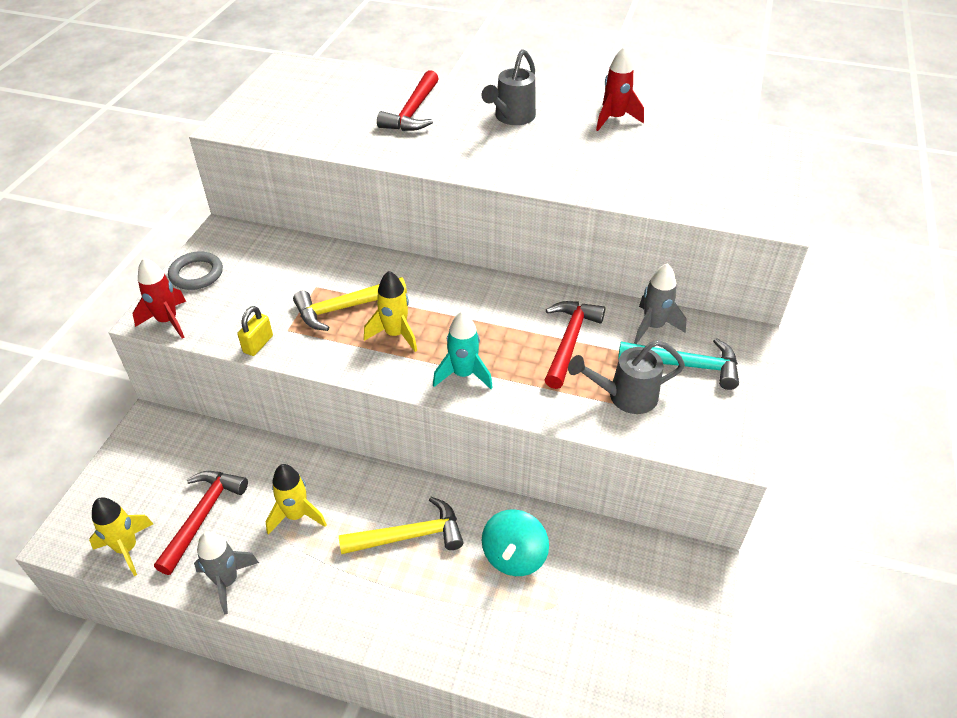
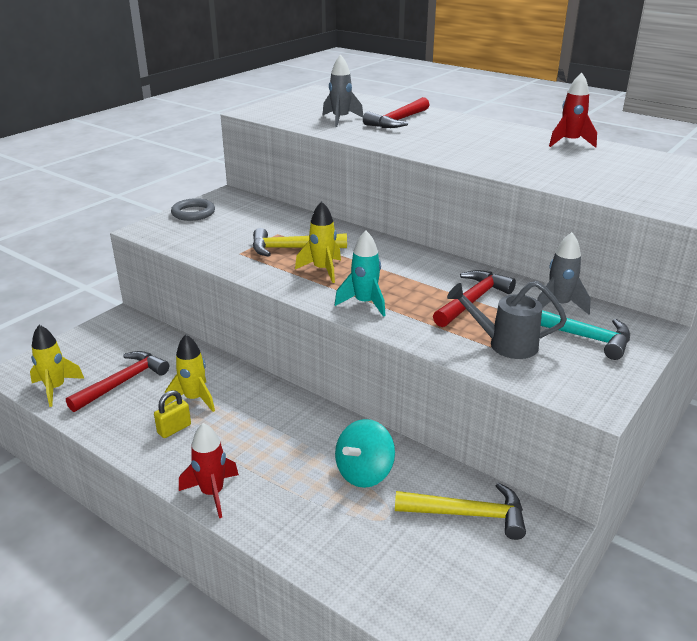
camera: 20 degrees right, 15 degrees down
(168, 321) = (155, 233): red rocket -> red rocket (212, 493)
(227, 581) = (114, 428): grey rocket -> grey rocket (340, 119)
(258, 344) = (211, 257): yellow padlock -> yellow padlock (174, 429)
(409, 536) = (279, 435): yellow hammer -> yellow hammer (468, 514)
(511, 118) = (478, 132): grey watering can -> none

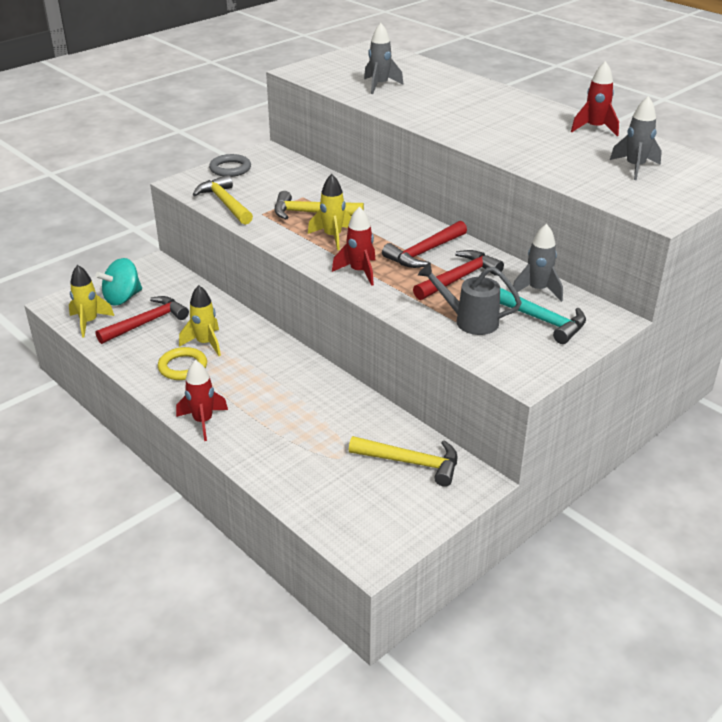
camera: 10 degrees right, 5 degrees up
(174, 429) = (183, 367): yellow padlock -> yellow ring
(197, 246) = (225, 203): none -> yellow hammer
(364, 473) = (334, 420): turquoise spinning top -> turquoise spinning top (122, 298)
(365, 303) = (359, 272): turquoise rocket -> red rocket
(398, 121) = (436, 91): red hammer -> red hammer (424, 252)
(633, 172) = (635, 167): none -> grey rocket

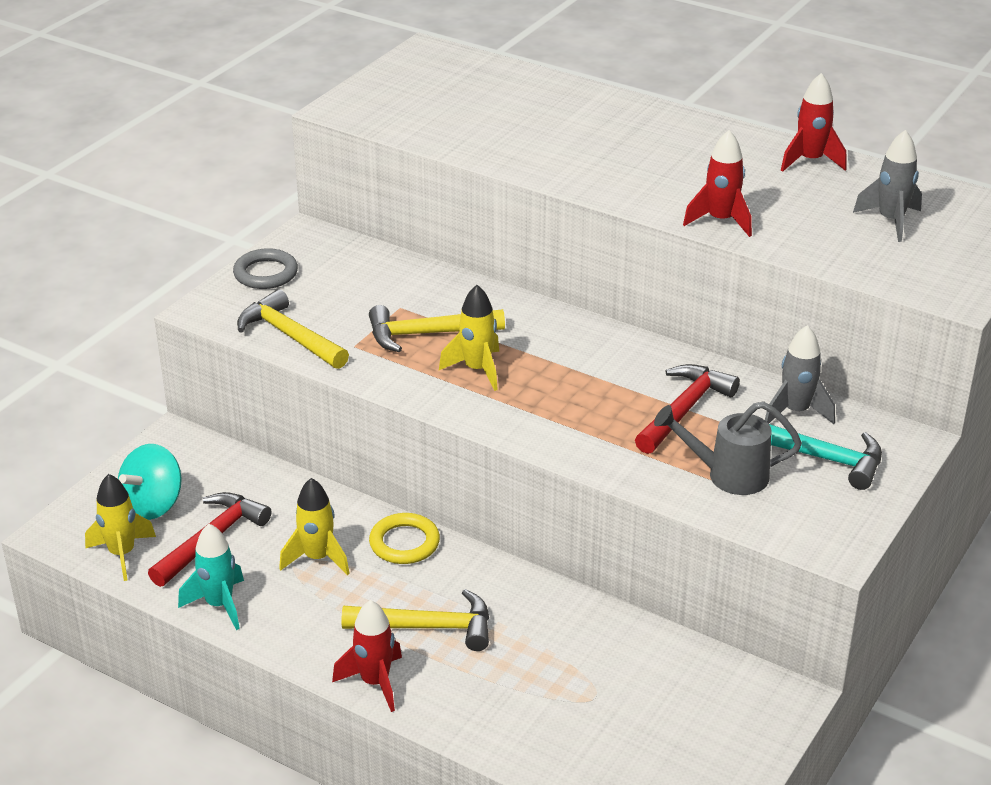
camera: 15 degrees left, 0 degrees up
(131, 360) = (219, 605): none -> turquoise rocket
(183, 367) = (302, 602): yellow ring -> yellow ring (404, 543)
(359, 272) = (543, 422): red rocket -> red rocket (721, 221)
(380, 85) = (476, 122): grey rocket -> none
(411, 463) = (690, 688): yellow hammer -> yellow hammer (427, 627)
(424, 252) = (618, 375): red hammer -> none

